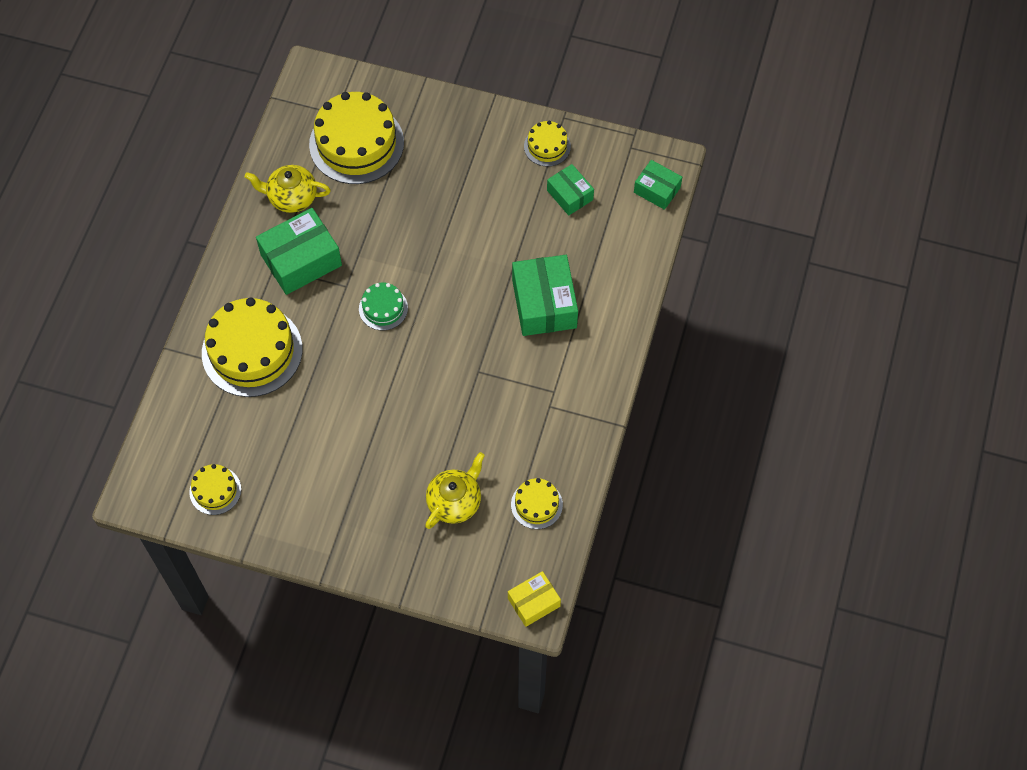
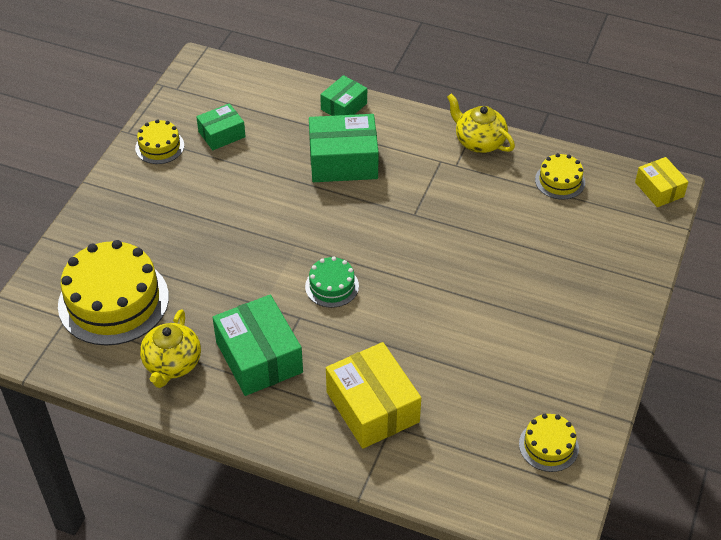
camera: 85 degrees left, 15 degrees down
(252, 351) = (372, 407): yellow cake -> yellow box
(455, 501) = (558, 239): yellow teapot -> yellow teapot (479, 141)
(657, 190) = (229, 75): green box -> green box (344, 106)

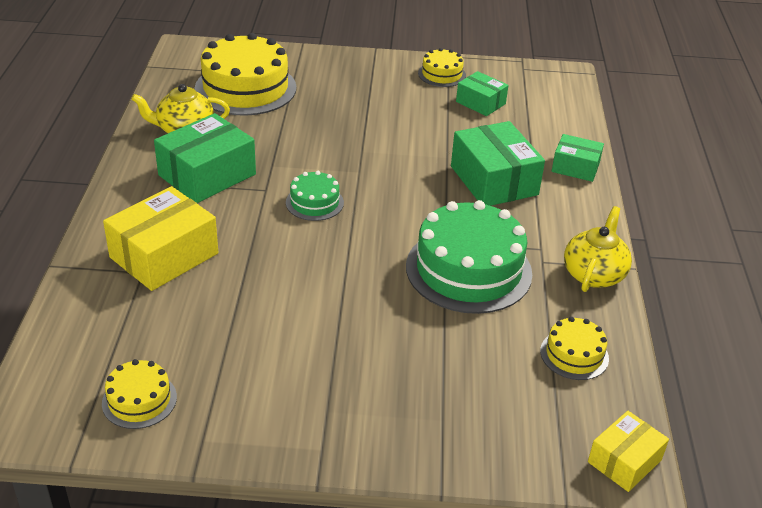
camera: 70 degrees right, 10 degrees down
(453, 210) = (468, 270): none -> green cake

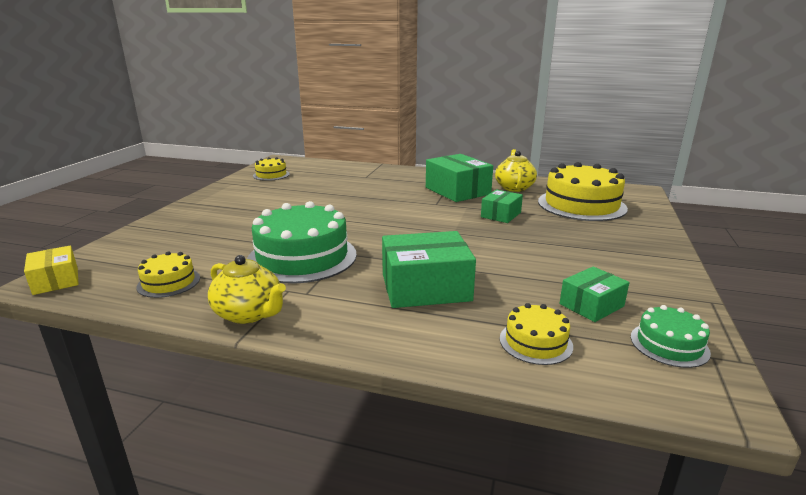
camera: 105 degrees right, 15 degrees down
(164, 255) = (377, 180): yellow box -> none
(314, 202) = (415, 215): green cake -> green cake (669, 344)
(442, 74) = (655, 290): yellow cake -> yellow cake (535, 342)
(575, 167) = (441, 345): green box -> green box (501, 215)

